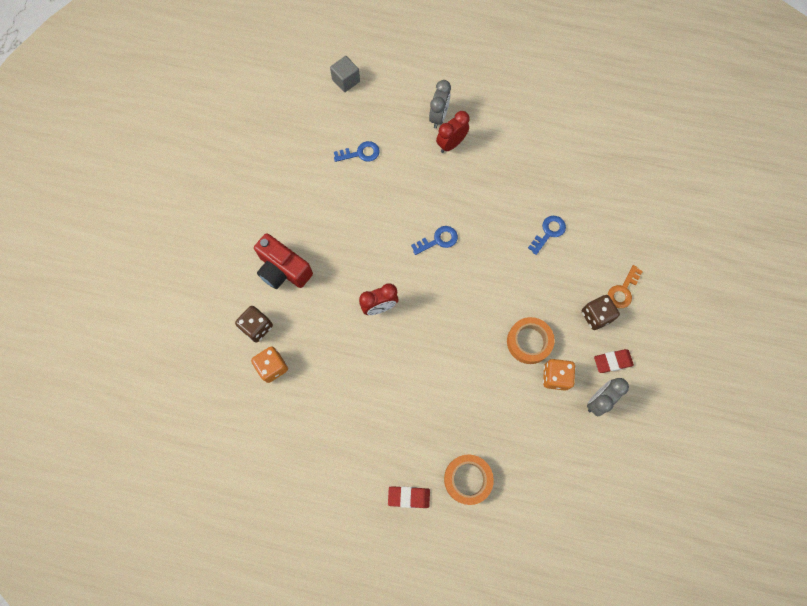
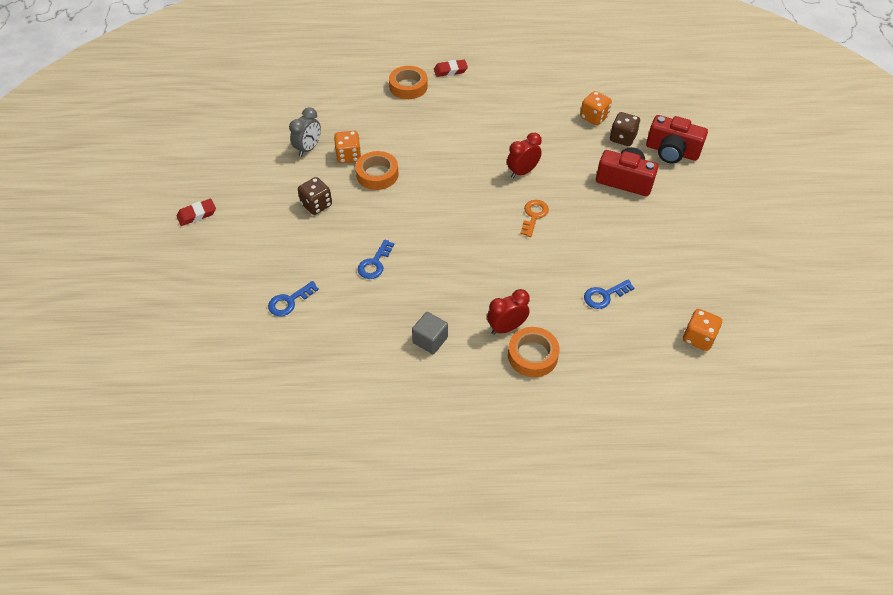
camera: 165 degrees right, 20 degrees down
(217, 295) = (672, 151): none -> red camera
(304, 101) = (698, 338): none -> orange dice
(346, 81) = (664, 374): grey cube -> grey cube (430, 340)
(438, 117) = (532, 355): grey clock -> orange tape
(438, 240) = (487, 233): blue key -> blue key (289, 301)
(451, 144) = (506, 328): red clock -> red clock turned 150 degrees counterclockwise
(612, 361) = (298, 176): red eraser -> red eraser (197, 214)
(623, 290) = (291, 230): orange key -> orange key (534, 216)

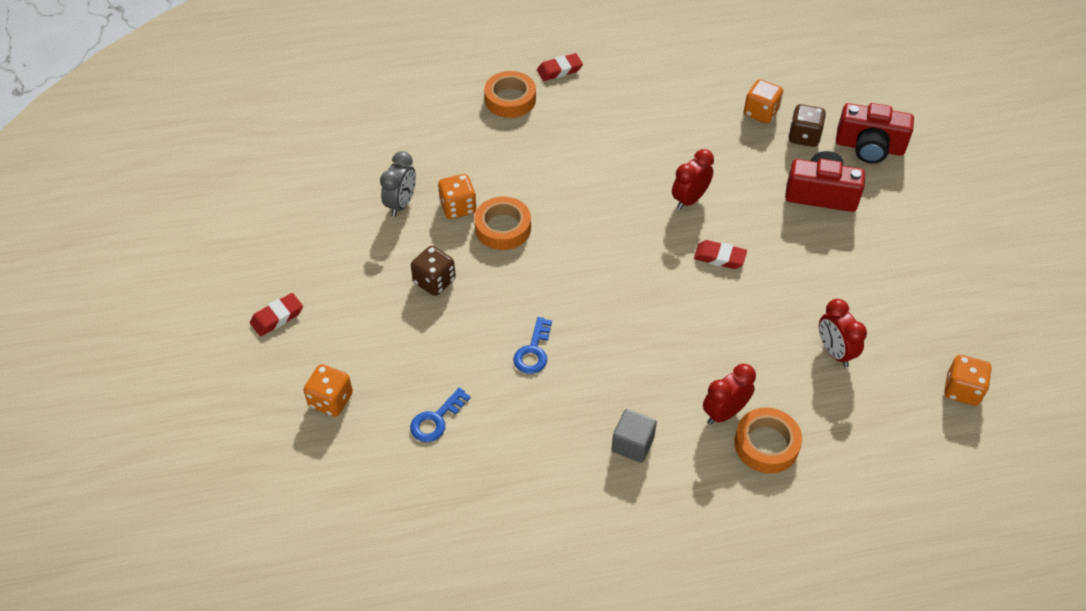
camera: 10 degrees left, 0 degrees up
(217, 277) = (331, 400): none -> orange dice
(534, 216) = (719, 257): orange key -> red eraser
(604, 296) = (834, 352): blue key -> red clock

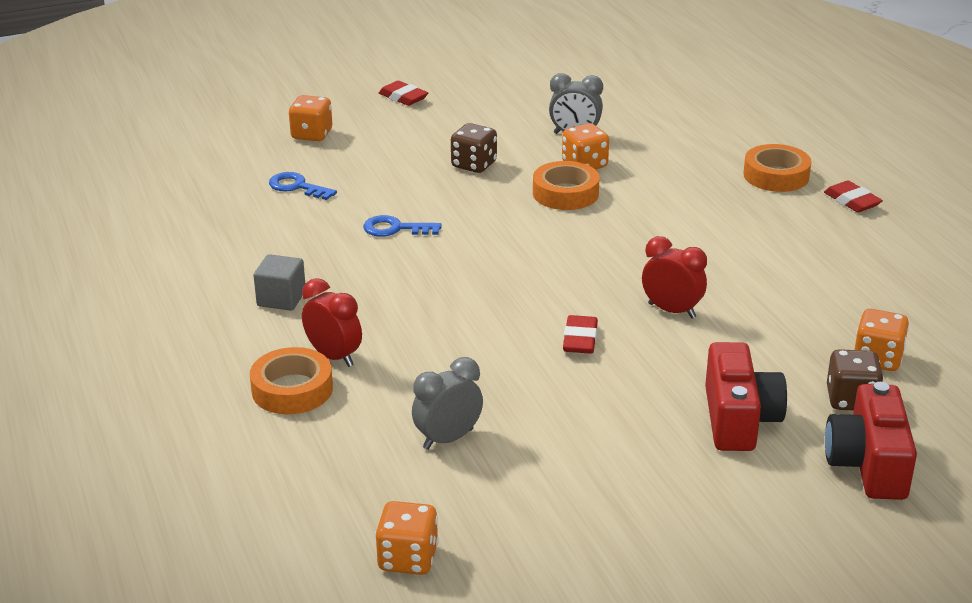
camera: 80 degrees right, 20 degrees down
(834, 352) = (448, 439): red clock -> grey clock

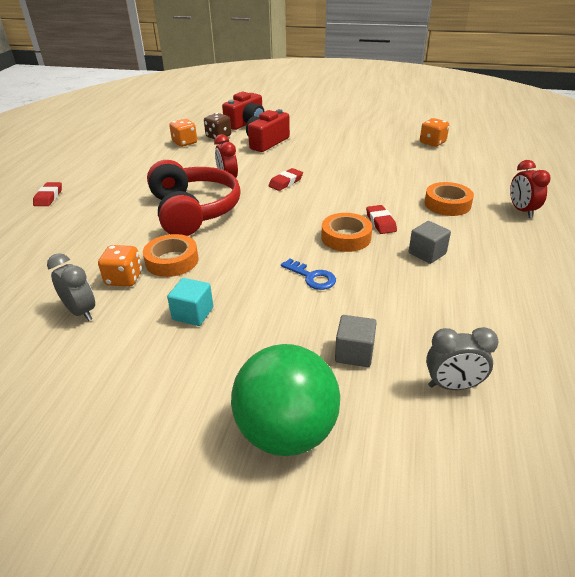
camera: 145 degrees left, 5 degrees up
(297, 187) = (354, 353): blue key -> grey cube
(312, 134) = (286, 432): orange dice -> green ball
(334, 357) = (415, 212): red clock -> red clock (521, 211)
(403, 97) = (133, 454): red eraser -> red eraser (380, 222)
(448, 439) = (386, 167): grey clock -> grey clock (452, 385)
(474, 165) = (193, 314): brown dice -> turquoise cube
(638, 249) = (193, 211): none -> red headphones
(776, 175) = (45, 224): orange tape -> orange tape (346, 237)

